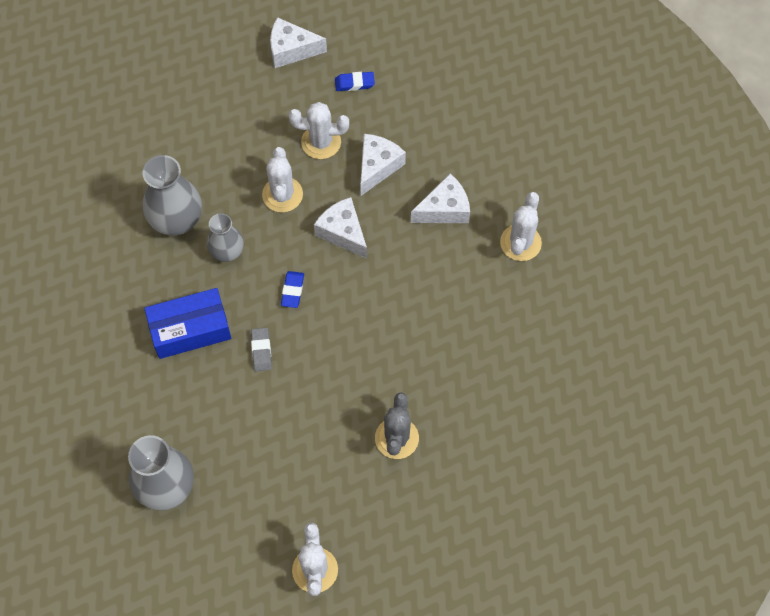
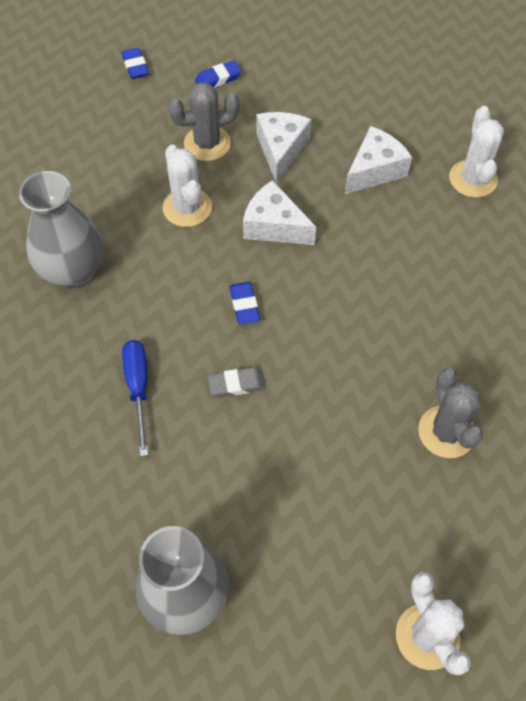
camera: 20 degrees left, 5 degrees down
(190, 329) = (138, 388): blue box -> blue screwdriver
(227, 252) = (148, 287): grey vase -> none
(261, 350) = (237, 384): grey eraser -> grey eraser turned 75 degrees counterclockwise
(291, 50) = (135, 66): white cheese -> blue eraser
(321, 142) = (207, 143): white cactus -> grey cactus

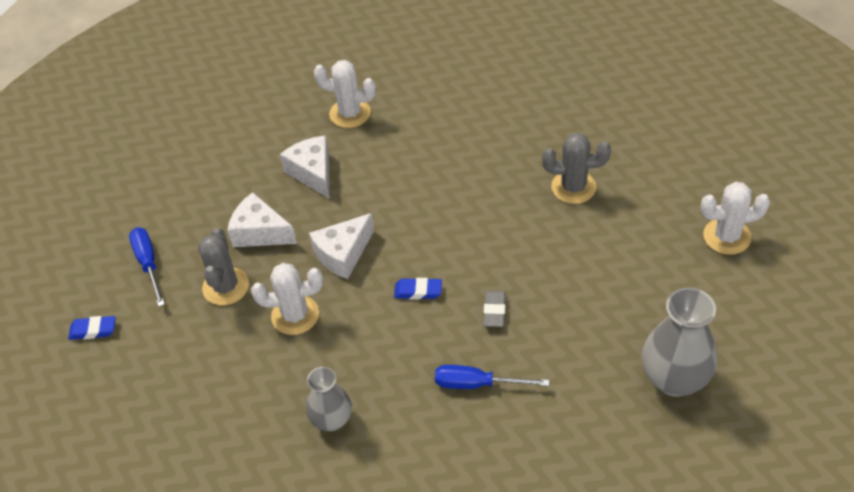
camera: 70 degrees left, 10 degrees down
(73, 271) = (332, 420): grey vase -> grey vase, size x0.62
(218, 79) = (148, 264): blue eraser -> blue screwdriver

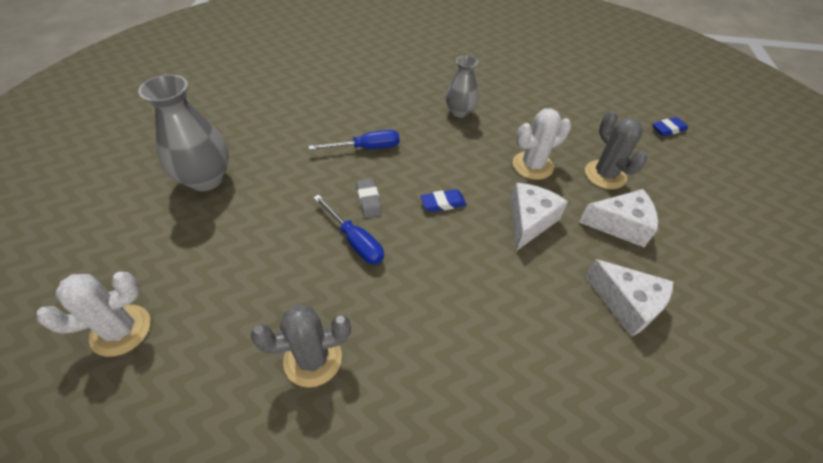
camera: 155 degrees right, 0 degrees up
(148, 264) = (684, 179): blue screwdriver -> blue screwdriver (355, 241)
(350, 113) = (656, 413): white cactus -> none

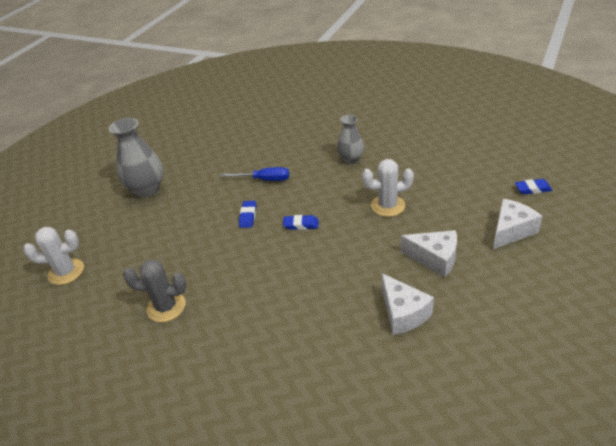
camera: 25 degrees right, 10 degrees down
(355, 241) = (225, 241): blue screwdriver -> none
(369, 200) = (248, 216): grey eraser -> blue eraser
(529, 221) = (360, 246): white cheese -> white cheese (511, 231)
(605, 175) = (446, 219): grey cactus -> none

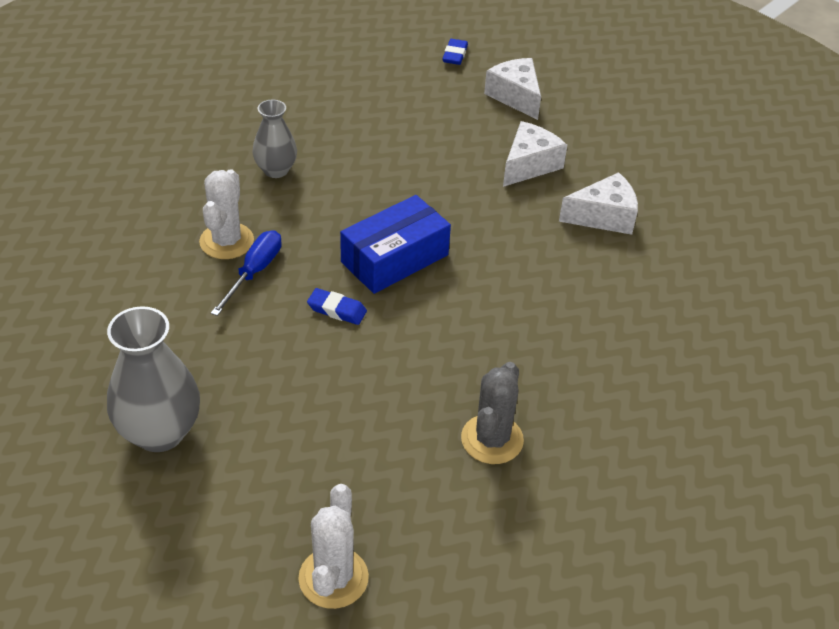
camera: 80 degrees left, 5 degrees up
(301, 224) = (394, 258): blue eraser -> blue box
(388, 206) = (409, 169): white cactus -> white cactus (226, 241)

